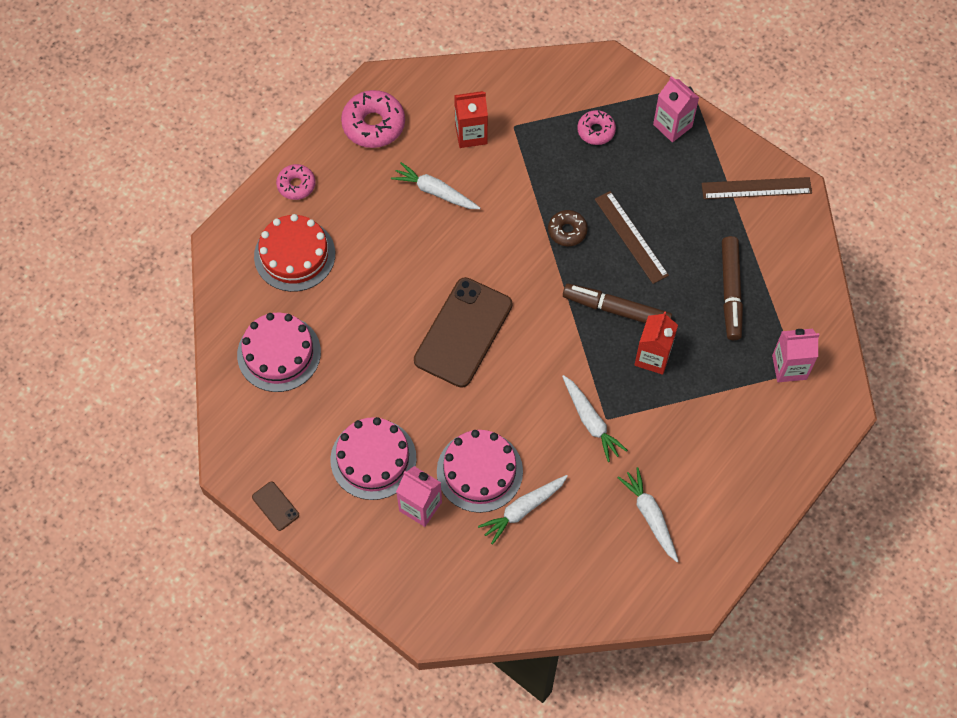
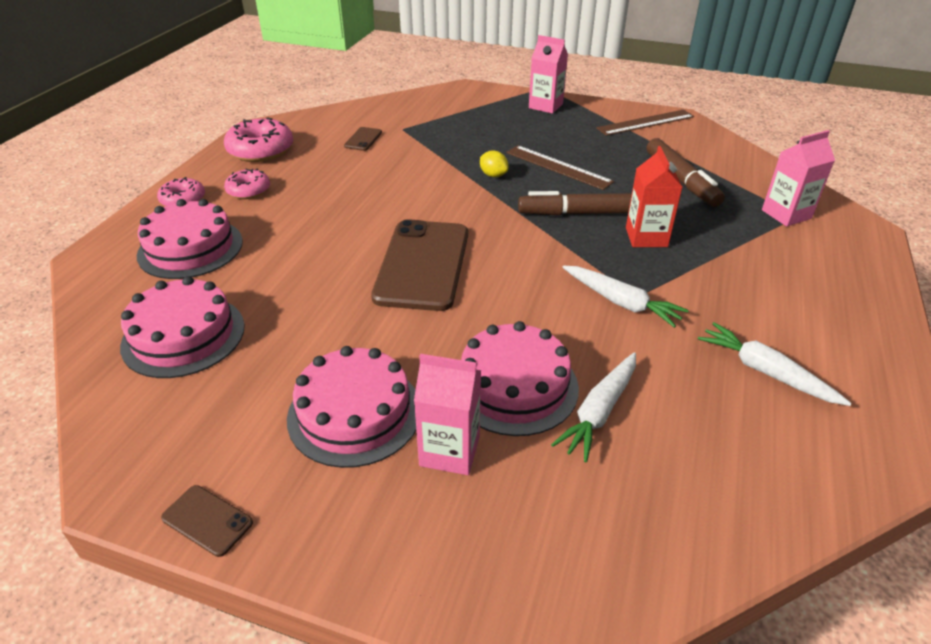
camera: 20 degrees left, 25 degrees down
(294, 255) = (190, 248): red cake -> pink cake
(435, 192) = (342, 176): white carrot -> none
(471, 134) = (363, 139): red carton -> brown phone
(567, 231) = (493, 175): brown donut -> yellow lemon
(596, 131) = (480, 119): pink donut -> pink donut (248, 190)

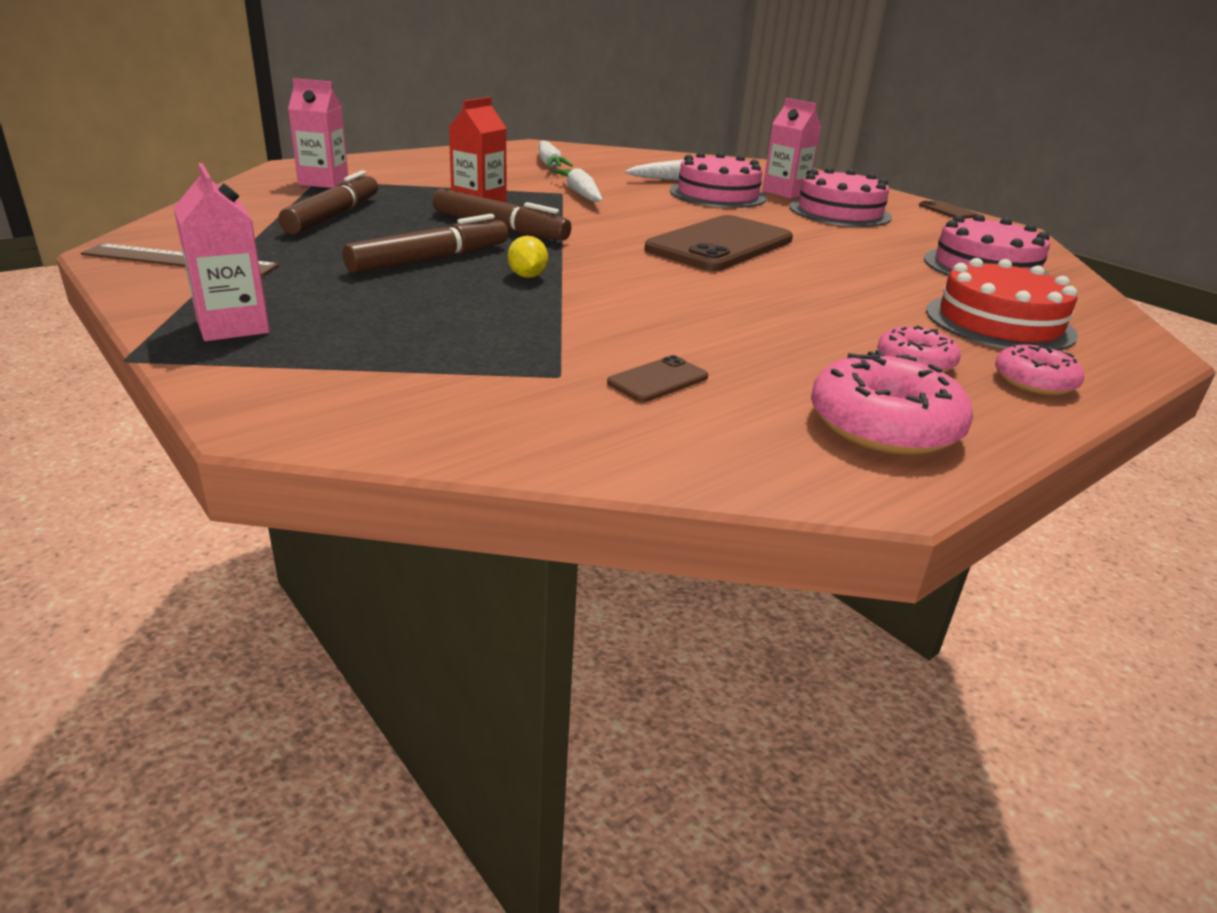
camera: 150 degrees left, 10 degrees down
(190, 248) = (999, 322): pink cake -> red cake
(558, 167) = (430, 259): brown ruler -> brown marker

